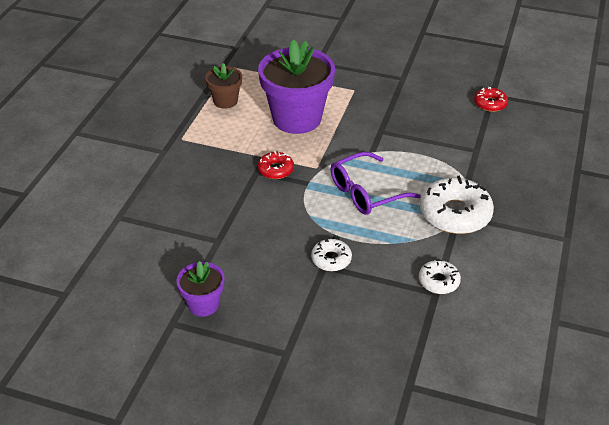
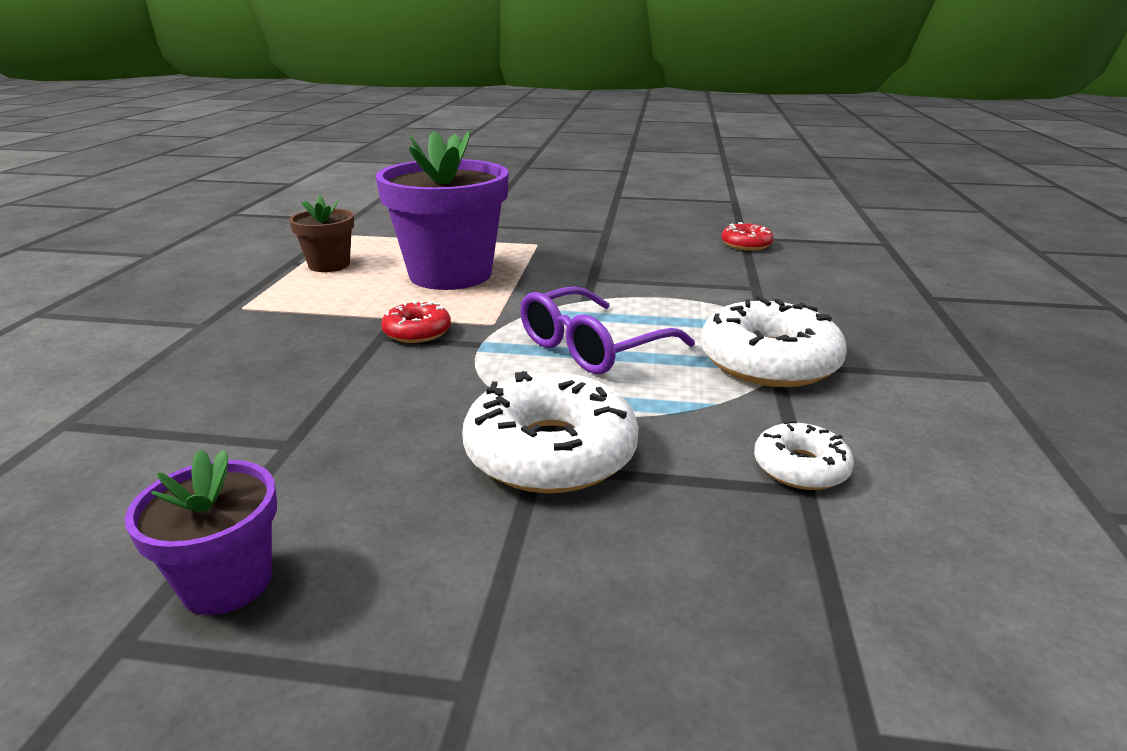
camera: 10 degrees left, 15 degrees down
(331, 259) = (550, 452): white donut -> white donut, size x1.88

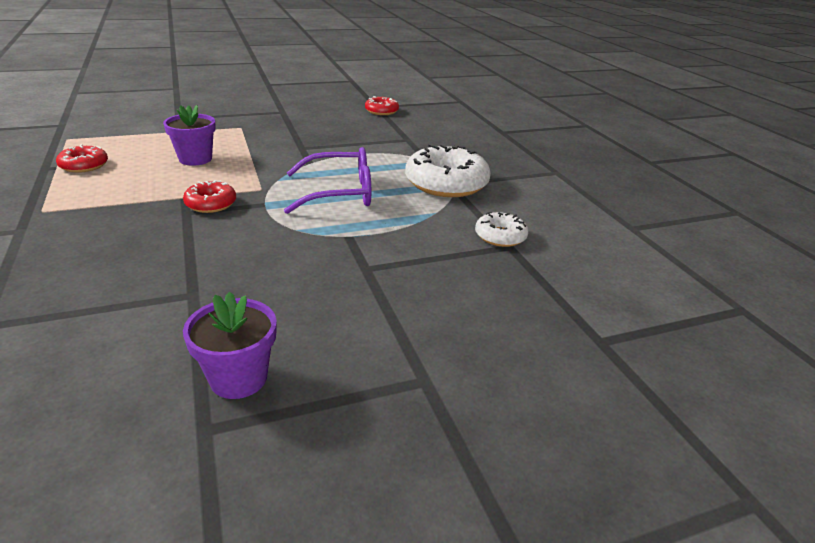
camera: 30 degrees left, 5 degrees up
(329, 265) = (84, 165): brown flower pot -> red donut
(450, 274) = (195, 159): purple flower pot -> purple flower pot, size x0.50
(550, 452) = (367, 259): white donut -> none
(592, 347) = (340, 193): purple glasses -> purple glasses turned 120 degrees counterclockwise

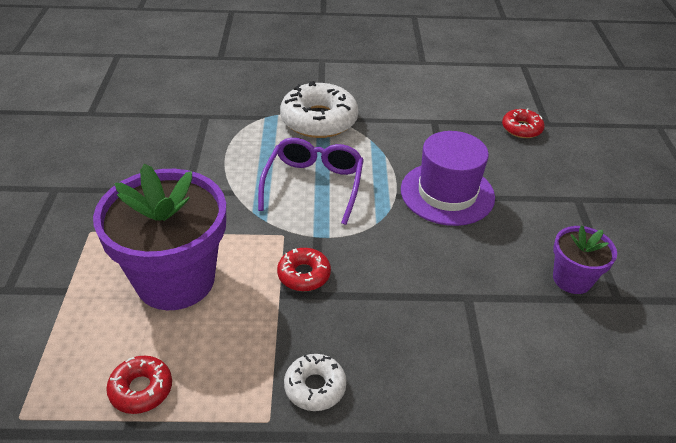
camera: 70 degrees left, 10 degrees up
(195, 159) = (175, 280): purple flower pot -> purple flower pot, size x1.98
(370, 266) = (447, 193): none -> purple hat
(381, 111) = (110, 113): red donut -> red donut (521, 128)
(500, 236) = (419, 120): white donut -> white donut (315, 387)

